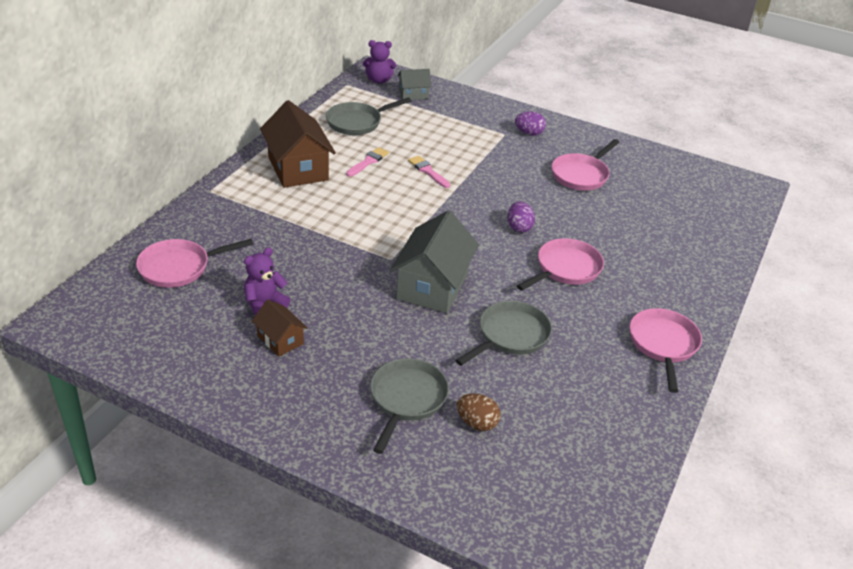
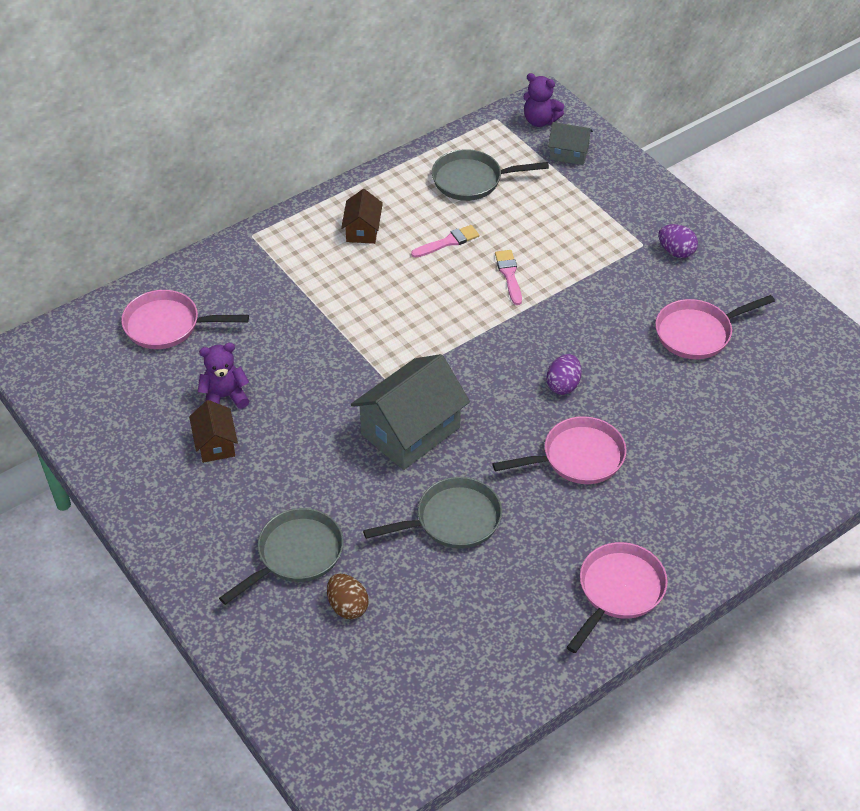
camera: 30 degrees right, 10 degrees up
(298, 168) = (362, 230): brown house -> brown house, size x0.52

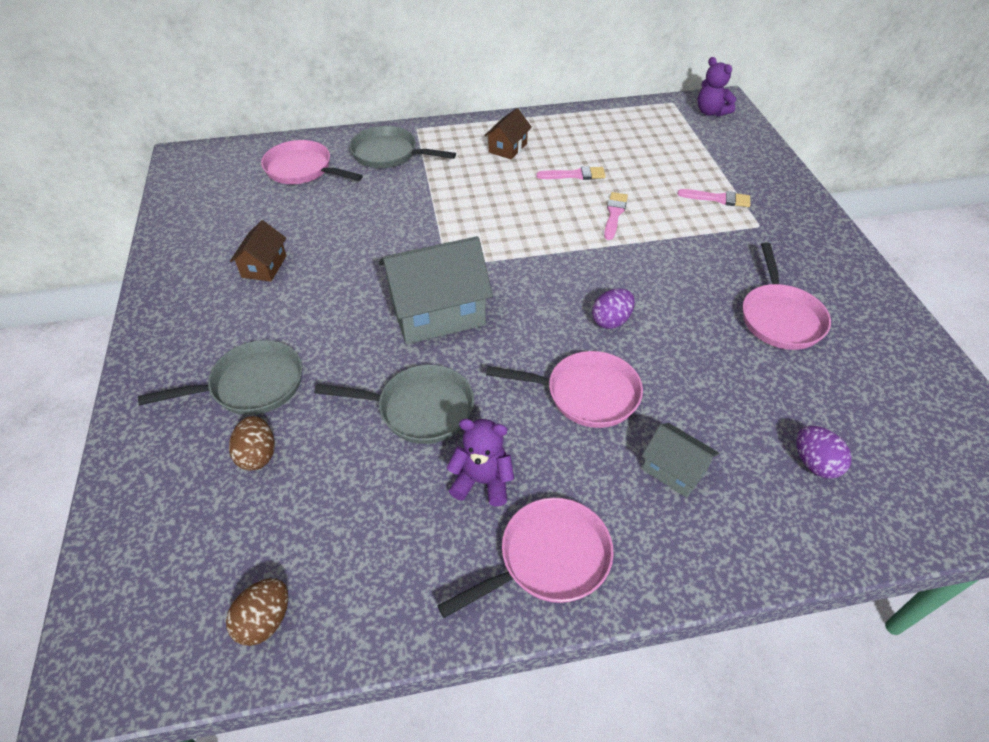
camera: 25 degrees right, 0 degrees up
(224, 397) = (302, 233): purple teddy bear -> purple teddy bear (482, 481)
(445, 712) = (265, 620): none -> brown egg
(472, 180) = (624, 137): grey pan -> grey pan (389, 154)
(569, 153) = (724, 140): grey house -> grey house (674, 470)
(594, 226) = (718, 199): none -> pink brush
(676, 251) = (791, 240): purple egg -> purple egg (814, 463)
(697, 333) = (780, 317): pink pan -> pink pan turned 90 degrees counterclockwise

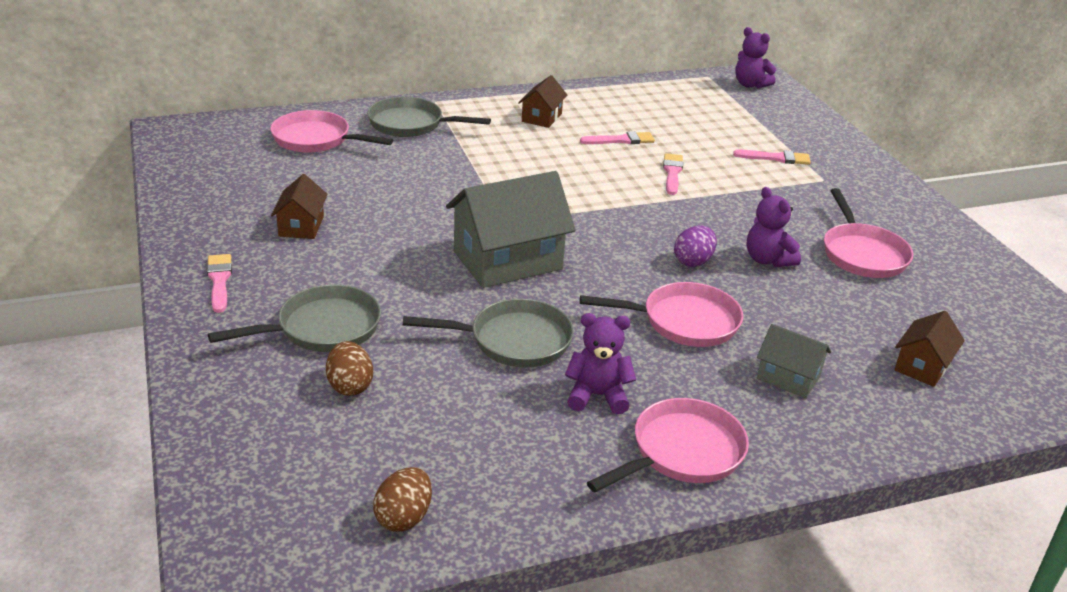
camera: 10 degrees left, 15 degrees down
(177, 326) = (219, 280): none -> pink brush
(684, 321) = (767, 260): none -> purple teddy bear
(814, 463) = (922, 366): purple egg -> brown house

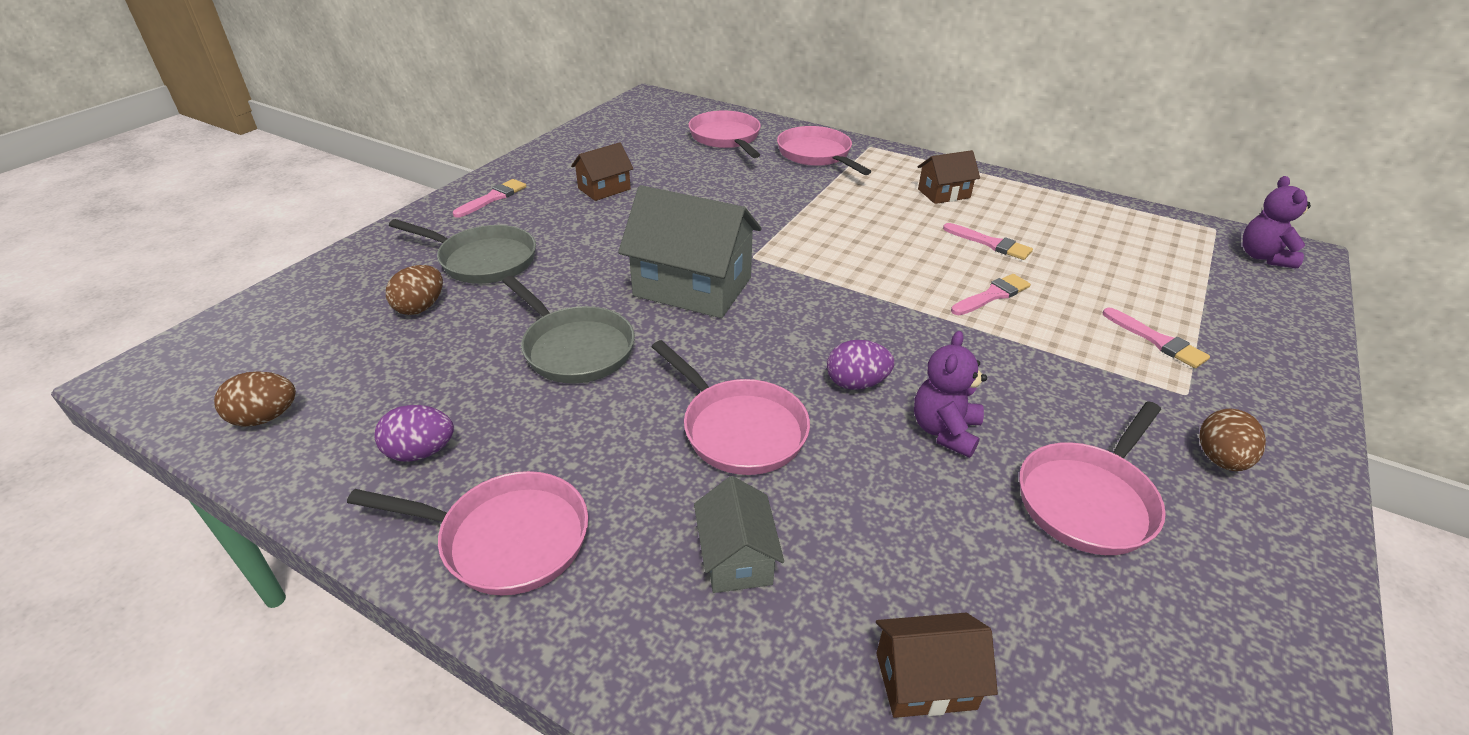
camera: 50 degrees right, 5 degrees up
(411, 124) = (816, 155): grey pan -> pink pan
(549, 455) = (420, 452): none -> purple egg
(597, 396) = (544, 435): purple teddy bear -> none
(875, 204) = (1220, 459): none -> brown egg

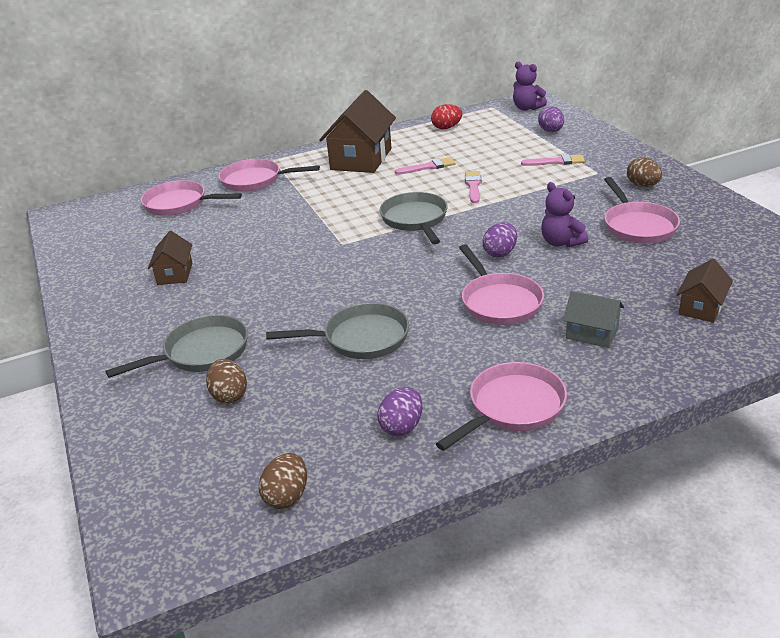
camera: 50 degrees left, 5 degrees down
(493, 198) = (112, 327): pink brush -> none
(692, 287) = (347, 275): grey house -> none
(739, 429) = (499, 302): pink pan -> pink pan turned 75 degrees clockwise
(858, 284) = (415, 220): none -> grey pan
(944, 193) = (361, 159): brown house -> brown house, size x1.92
(1104, 218) = (446, 128): none -> red egg
(1234, 302) = (551, 131): none -> purple egg

